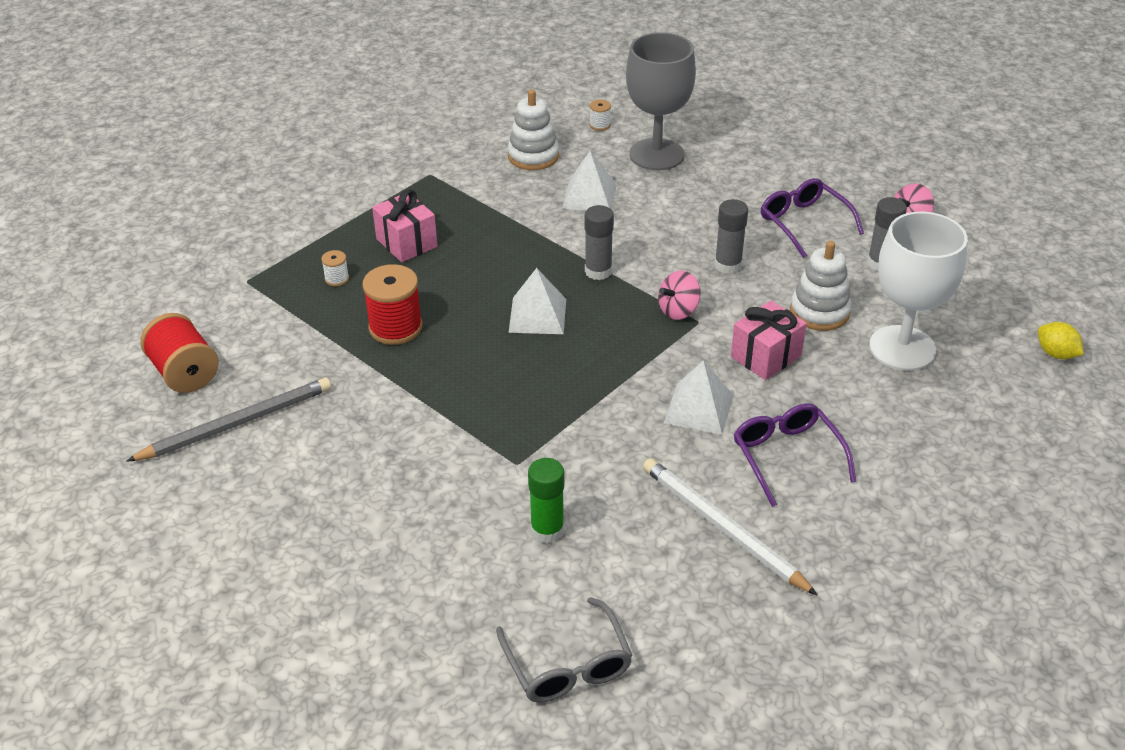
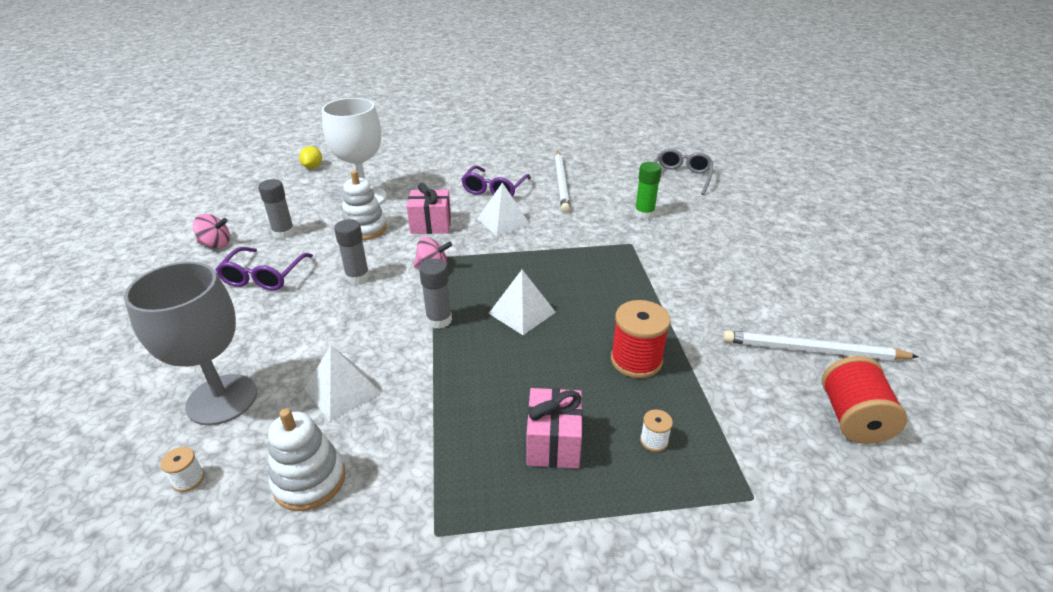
camera: 140 degrees left, 5 degrees down
(237, 423) = (812, 350): grey pencil -> white pencil

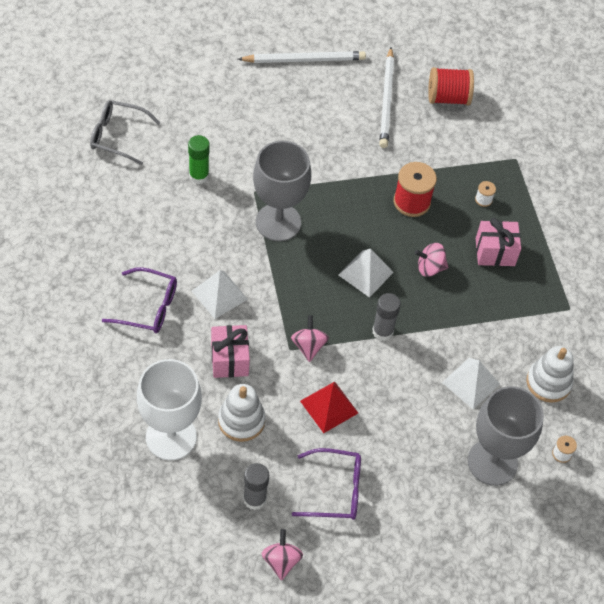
camera: 100 degrees left, 20 degrees up
(313, 167) = (88, 519): yellow lemon -> none
(357, 277) = (329, 407): grey glue stick -> red pyramid
(527, 368) = (430, 268): none -> pink spinning top
(561, 183) = (132, 244): white pencil -> white pencil (304, 60)
(591, 256) = (278, 222): none -> grey goblet

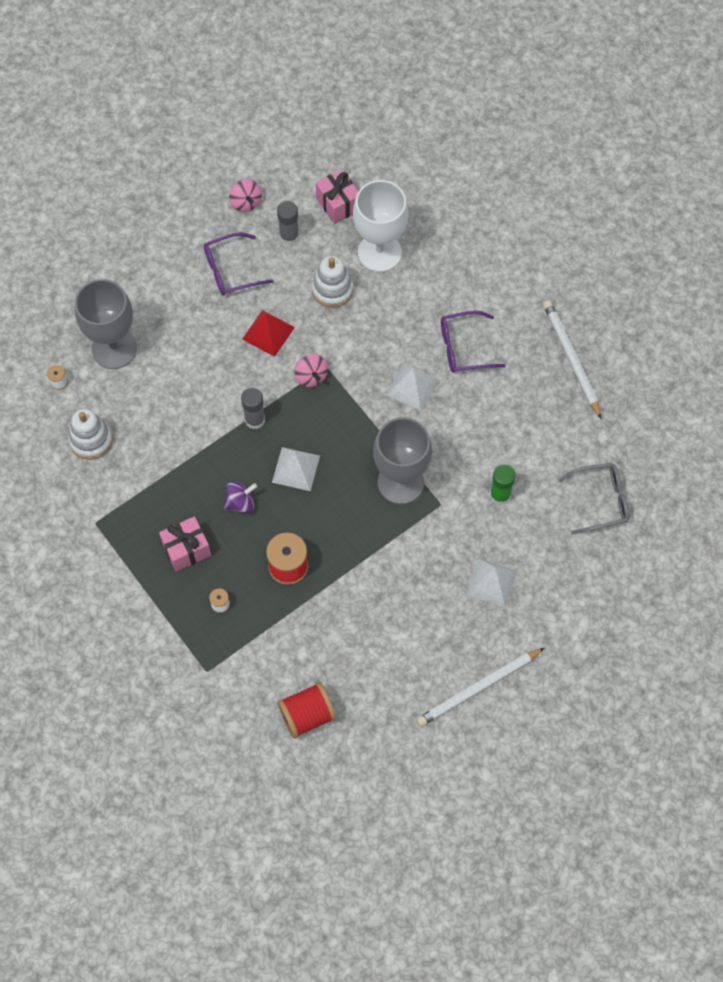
camera: 160 degrees right, 10 degrees up
(229, 359) = (370, 334): pink gift -> pink gift (338, 204)
(387, 100) = (368, 678): white pencil -> white pencil (571, 359)
(430, 268) = (240, 503): pink spinning top -> purple spinning top
(471, 383) = (158, 408): white pyramid -> white pyramid (491, 582)

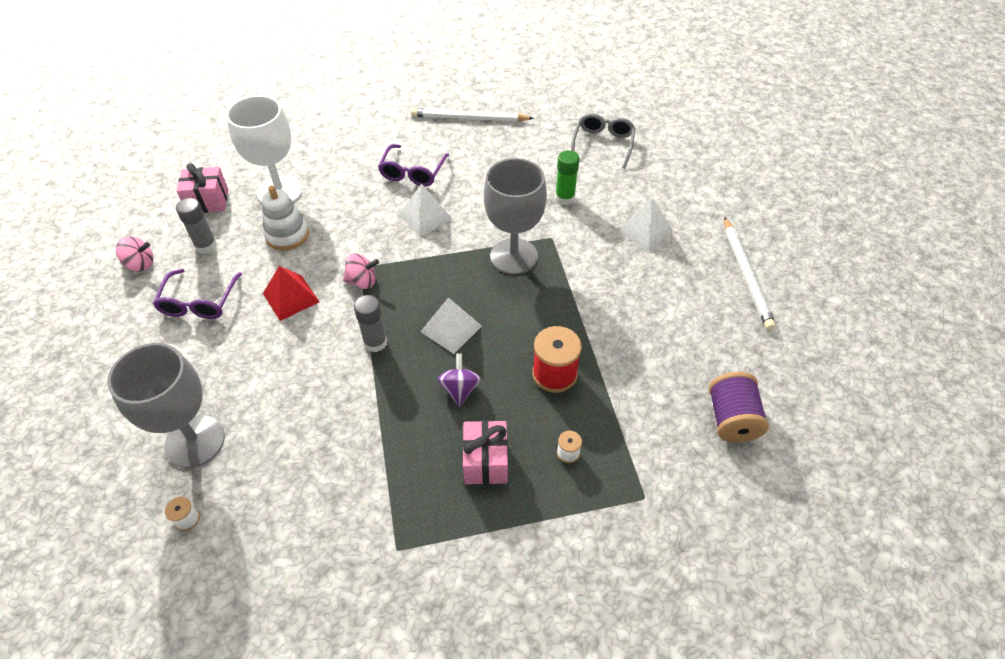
camera: 65 degrees left, 15 degrees down
(91, 440) = (288, 512): white stacking toy -> none
(307, 715) = (731, 419): red spool -> purple spool

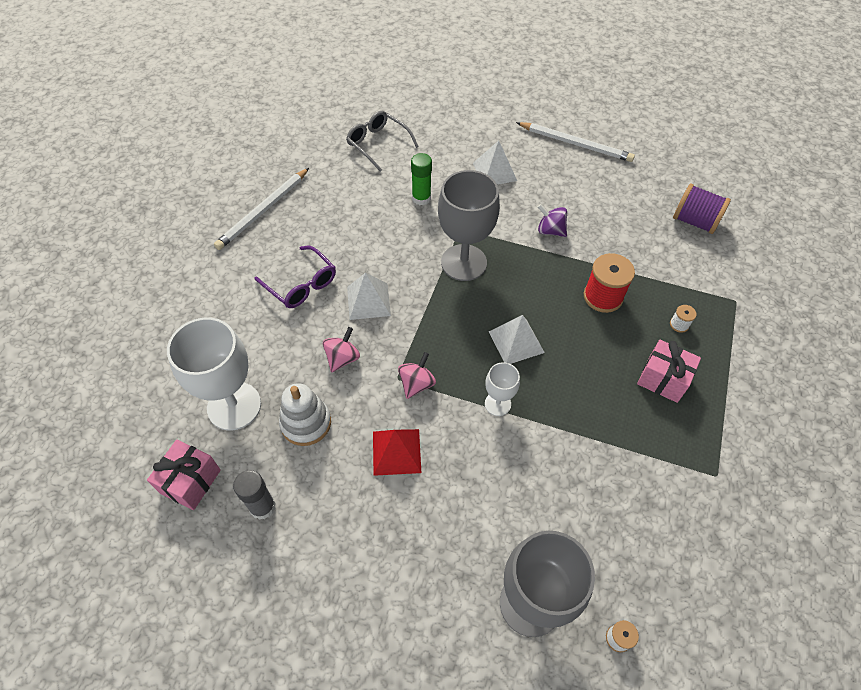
camera: 60 degrees left, 5 degrees up
(140, 264) = (240, 587): pink spinning top -> pink spinning top (342, 358)
(199, 302) = (345, 541): purple glasses -> none
(375, 342) = (497, 404): grey glue stick -> white goblet
(460, 389) = (584, 364): purple spinning top -> purple spinning top (550, 230)

